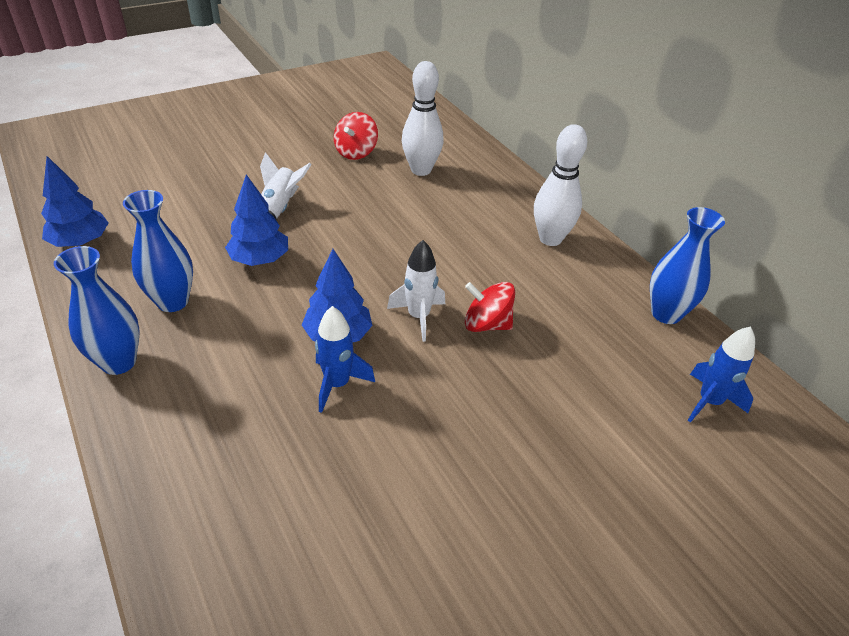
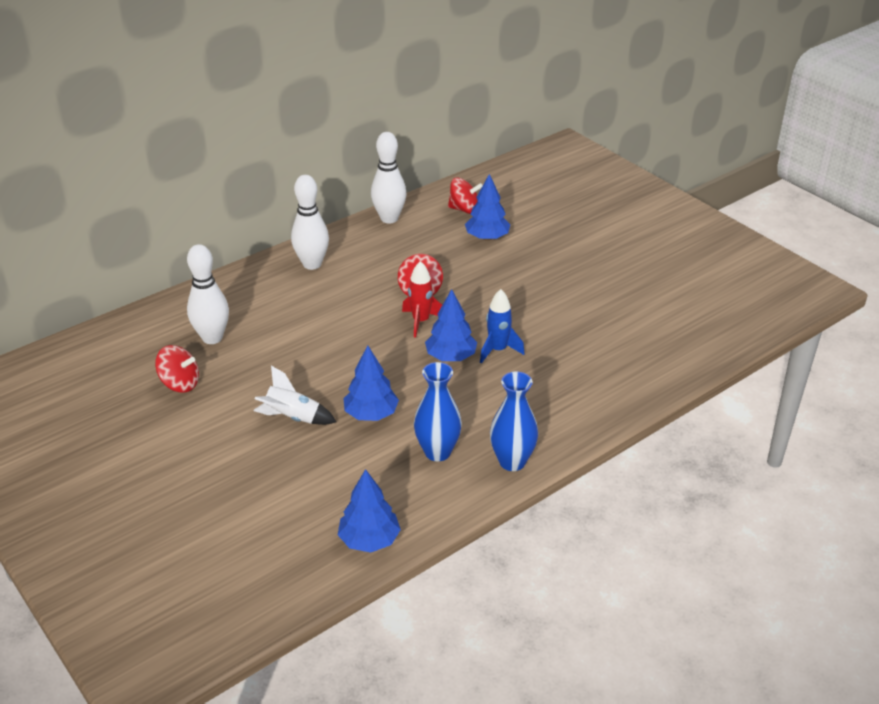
camera: 95 degrees left, 5 degrees down
(418, 317) = (421, 321): white rocket -> red rocket
(628, 418) = (487, 237): none -> blue tree
(666, 314) = (389, 218): blue vase -> white bowling pin
(709, 402) = (464, 209): blue rocket -> red spinning top

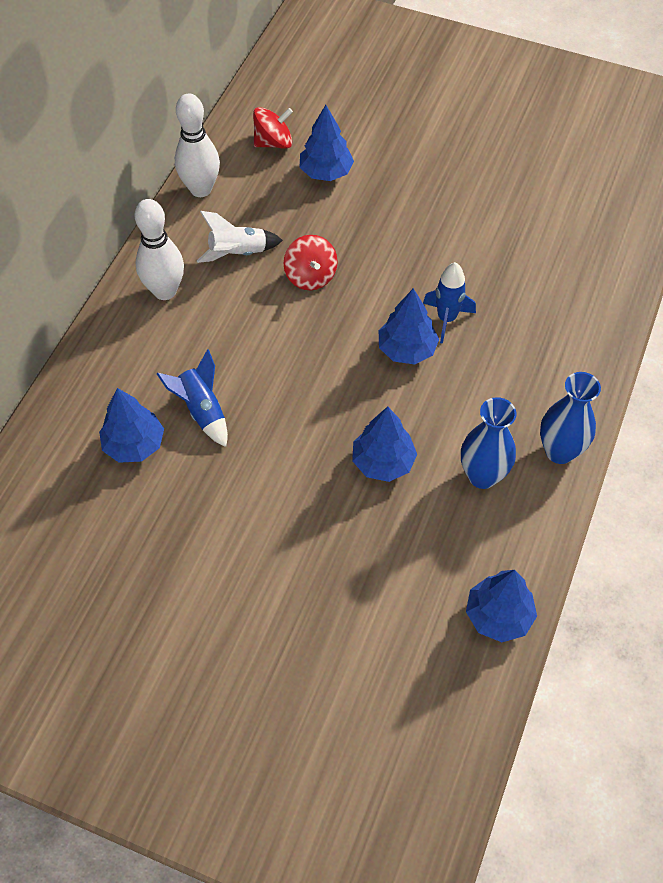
camera: 30 degrees left, 20 degrees up
(180, 383) = (149, 524): red spinning top -> none
(212, 338) = (134, 445): white bowling pin -> blue tree
(274, 336) = (202, 410): none -> blue rocket
(292, 418) = (307, 507): white rocket -> white rocket (238, 253)
(421, 321) = (342, 317): red rocket -> none

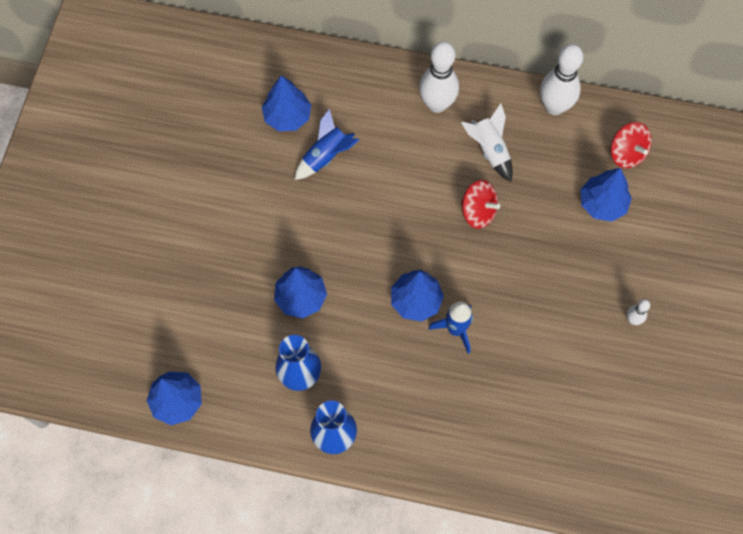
camera: 80 degrees right, 10 degrees up
(310, 276) = (478, 212): red spinning top -> red spinning top turned 120 degrees counterclockwise
(458, 173) = (632, 320): none -> white bowling pin

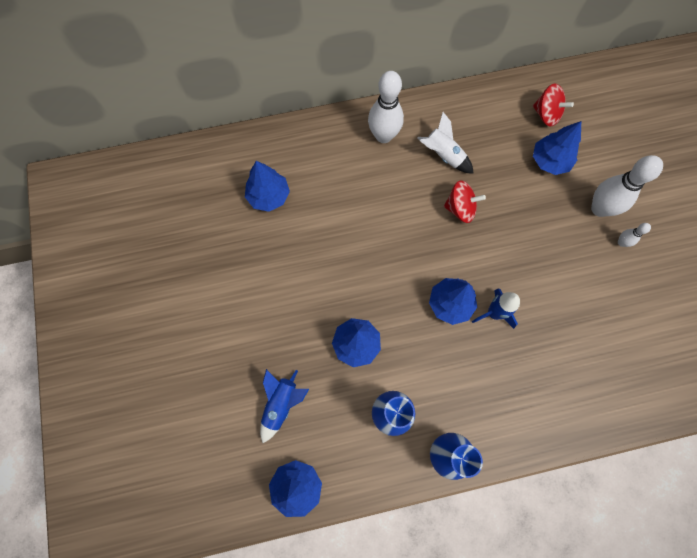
camera: 25 degrees left, 5 degrees up
(326, 156) = (317, 215): blue rocket -> blue rocket (281, 404)
(554, 107) = (474, 100): white bowling pin -> white bowling pin (599, 208)

